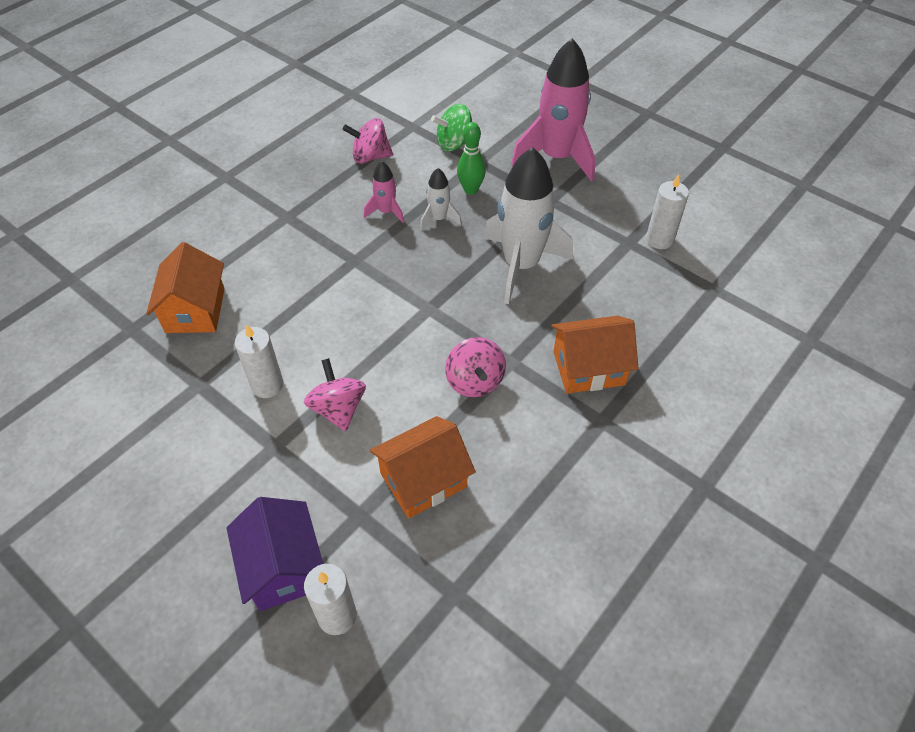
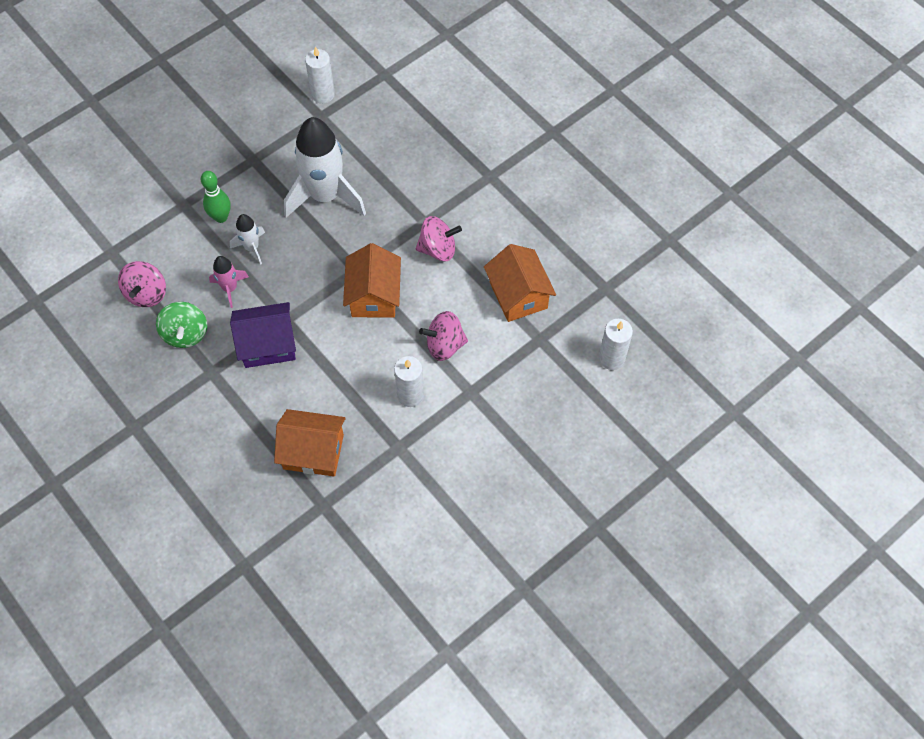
camera: 80 degrees left, 10 degrees up
(283, 567) = (572, 390): purple house -> purple house (268, 344)
(454, 143) = (150, 220): green spinning top -> green spinning top (185, 334)
(556, 157) = (198, 143): pink rocket -> none
(589, 368) = (442, 173): orange house -> orange house (374, 295)

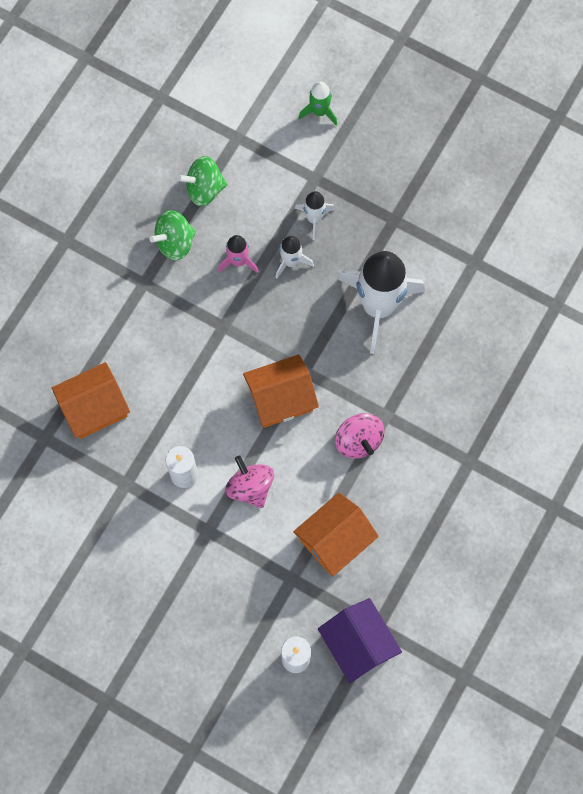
camera: 70 degrees right, 10 degrees up
(123, 181) = (319, 112): none -> green rocket
(146, 294) = (204, 189): pink spinning top -> green spinning top
(221, 217) = (314, 218): green bowling pin -> white rocket
(268, 344) = (190, 321): purple house -> purple house (358, 644)
(313, 452) = (94, 408): orange house -> orange house turned 75 degrees clockwise
(323, 94) = (502, 254): white candle -> none

